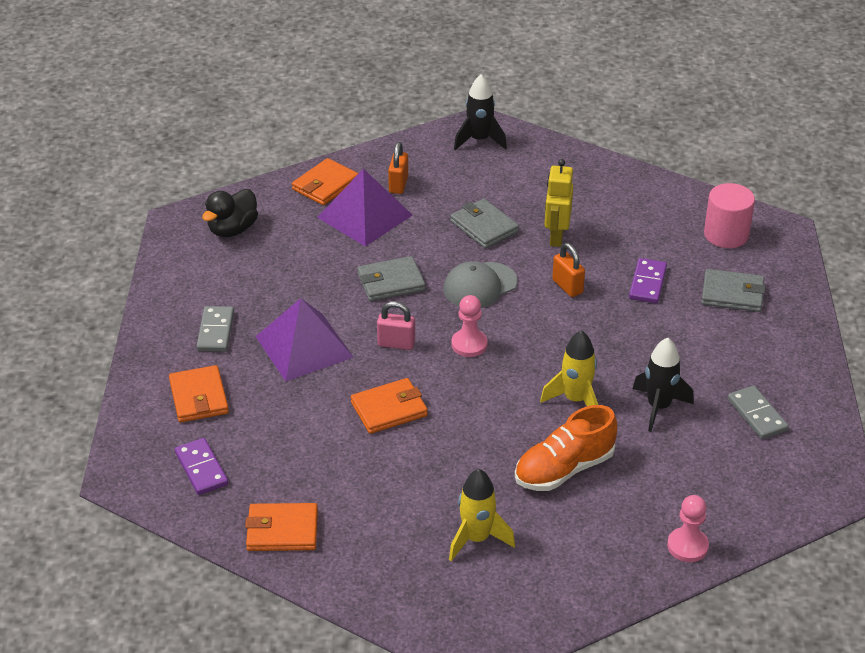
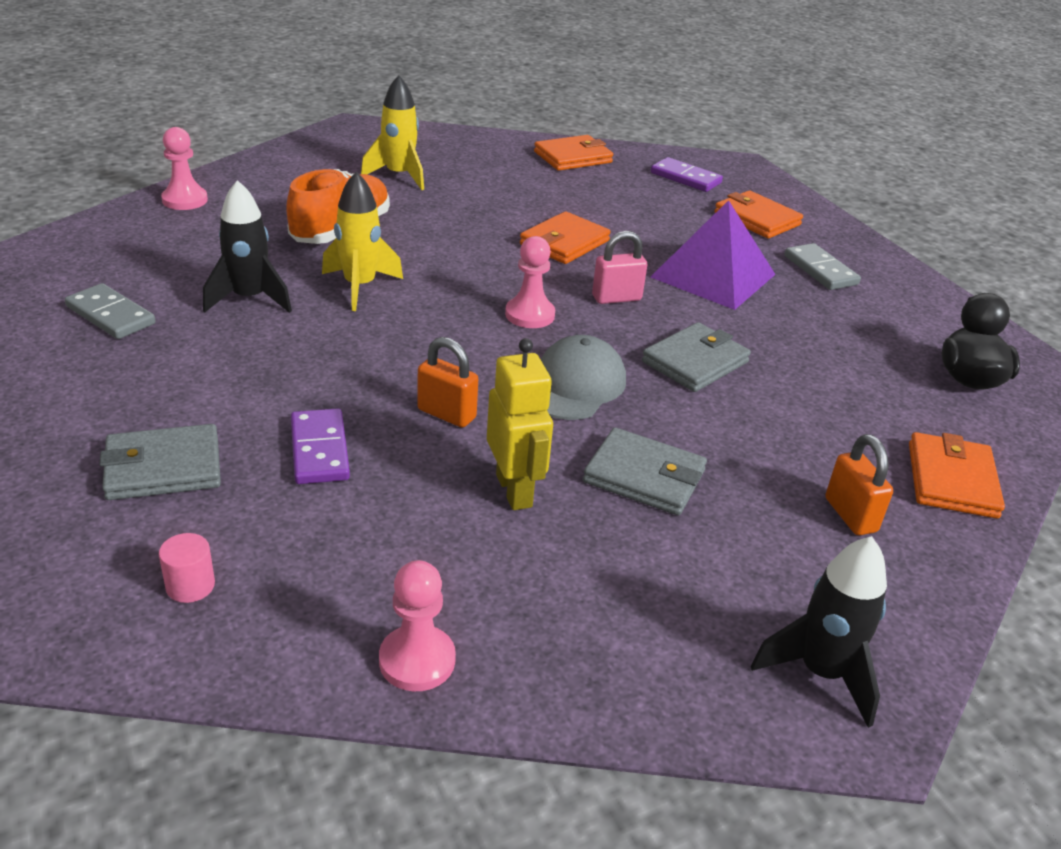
camera: 150 degrees right, 5 degrees down
(365, 216) = (834, 444): purple pyramid -> none
(638, 185) = (417, 660): none -> pink pawn
(726, 235) = (190, 586): pink cylinder -> pink cylinder, size x0.49

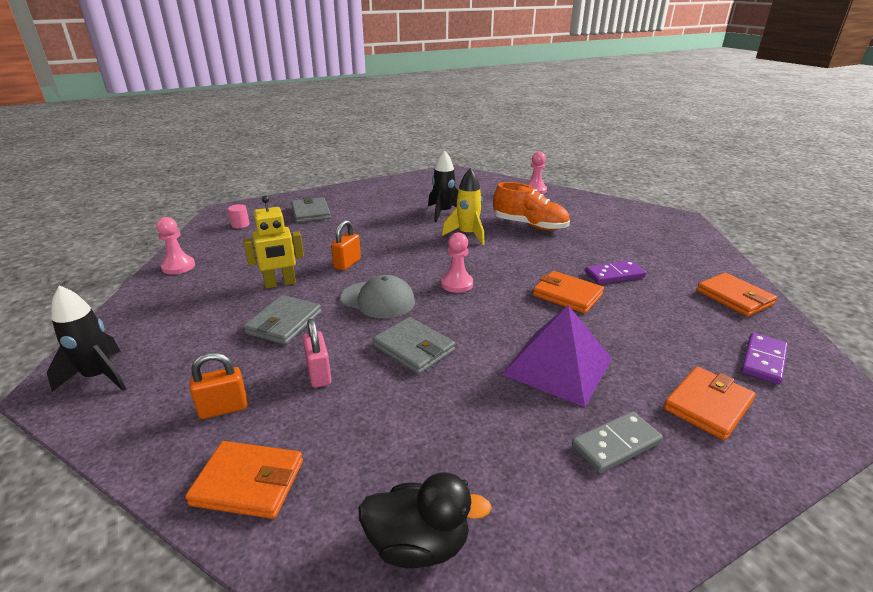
camera: 90 degrees right, 5 degrees down
(111, 315) = (419, 191): grey domino -> none
(319, 450) = (319, 238): purple domino -> purple domino (614, 275)
(399, 176) = (619, 235): yellow rocket -> none
(616, 298) = (494, 316): pink padlock -> pink padlock (319, 374)

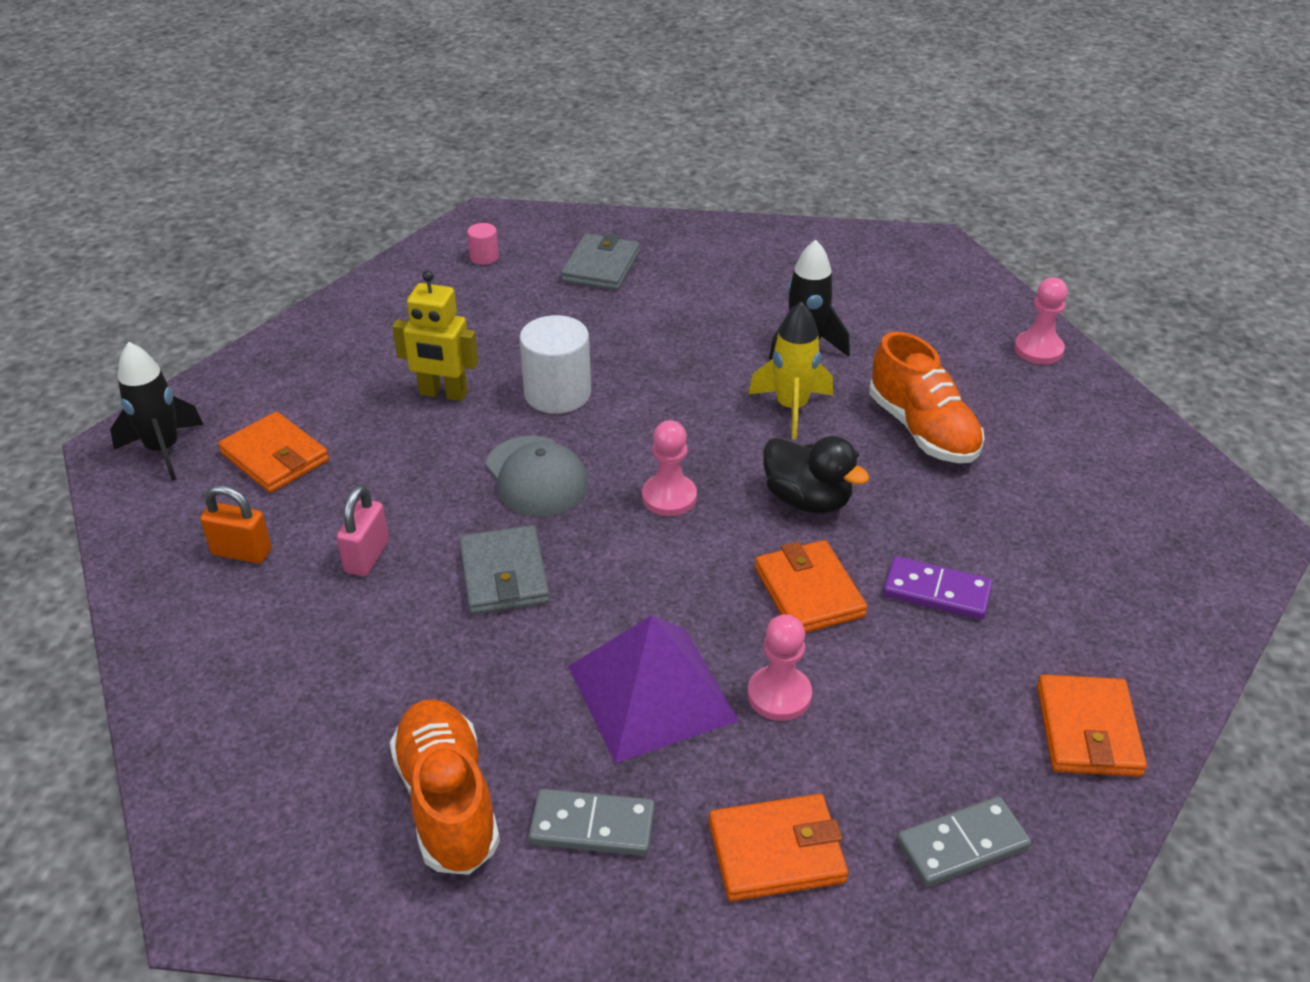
camera: 35 degrees right, 10 degrees up
(178, 266) = (351, 311): pink pawn -> pink pawn (779, 695)
(248, 483) = (198, 650): orange wallet -> orange wallet (275, 457)
(284, 323) = (394, 462): grey wallet -> none
(347, 264) = (557, 393): orange padlock -> white cylinder
(418, 544) = (283, 799): black duck -> black duck (807, 500)
(526, 479) = (448, 802): none -> orange shoe
(763, 360) = (962, 844): purple domino -> grey domino

